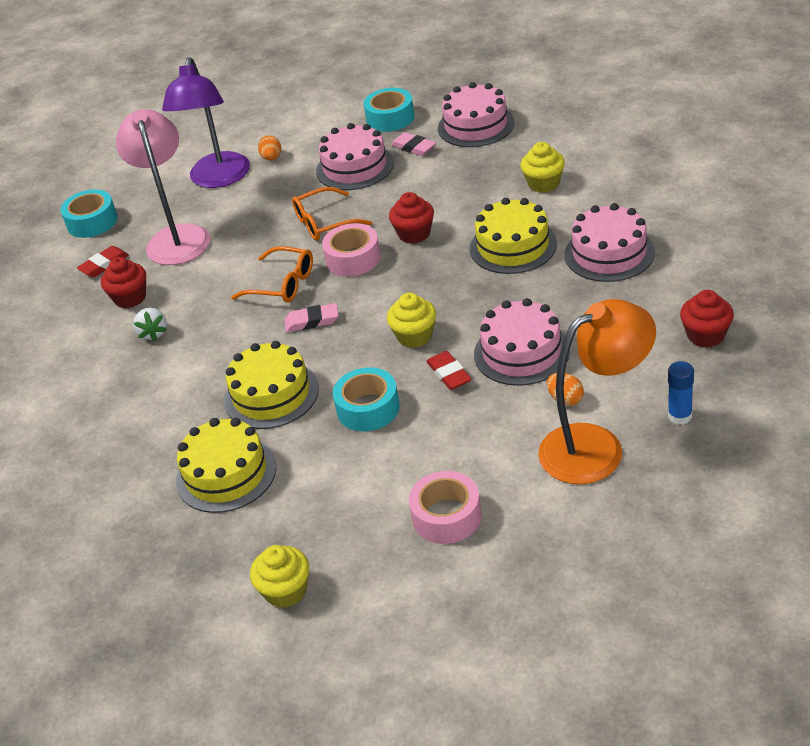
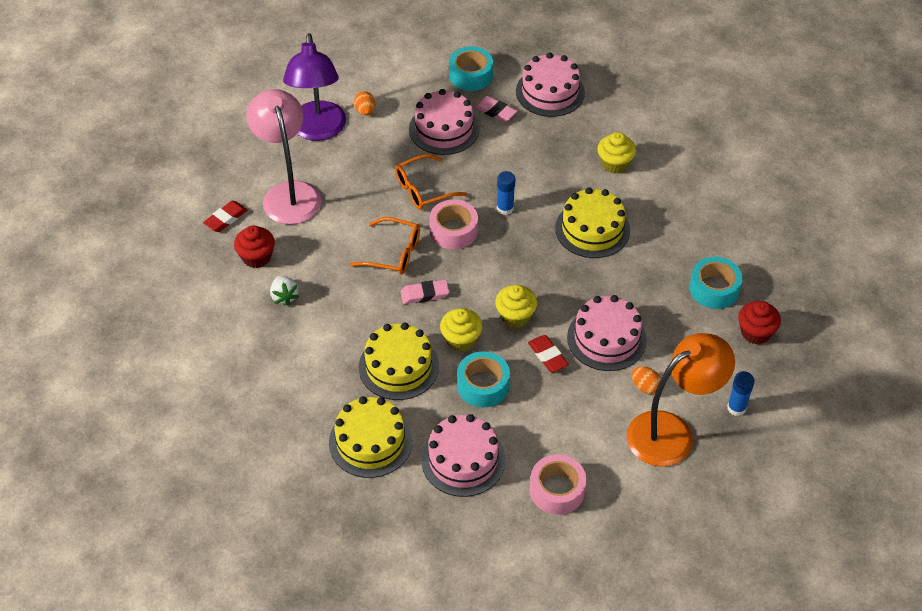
camera: 10 degrees left, 10 degrees up
(92, 222) = (205, 169): turquoise tape -> turquoise tape (714, 289)
(285, 591) = (434, 551): yellow cupcake -> yellow cupcake (461, 339)
(414, 234) = (505, 208): red cupcake -> blue glue stick
(609, 253) = (674, 243): pink cake -> pink cake (463, 460)

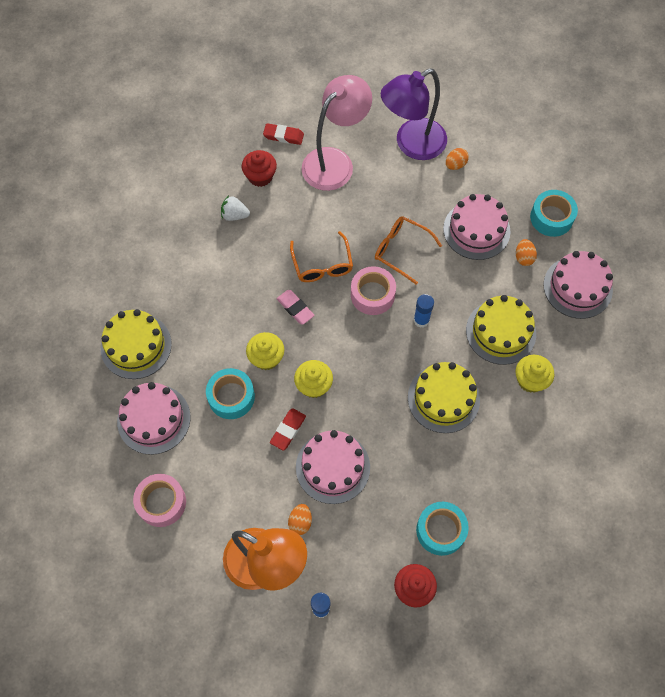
camera: 60 degrees right, 15 degrees up
(284, 296) = (235, 215): white strawberry -> white strawberry turned 60 degrees clockwise
(398, 366) = (215, 328): yellow cake -> yellow cake (501, 332)
(495, 111) = (524, 257): pink eraser -> orange egg

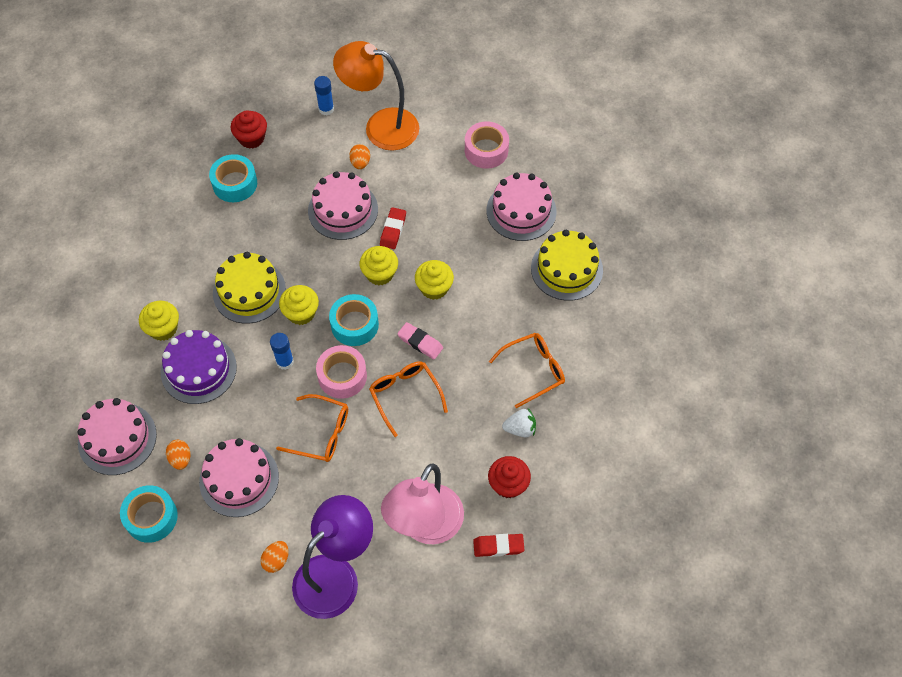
camera: 165 degrees right, 5 degrees down
(204, 259) = (533, 370): none -> orange glasses
(231, 397) = (456, 246): turquoise tape -> turquoise tape (354, 324)
(397, 363) = (301, 313): none -> yellow cupcake
(501, 332) = (198, 369): yellow cake -> purple cake

